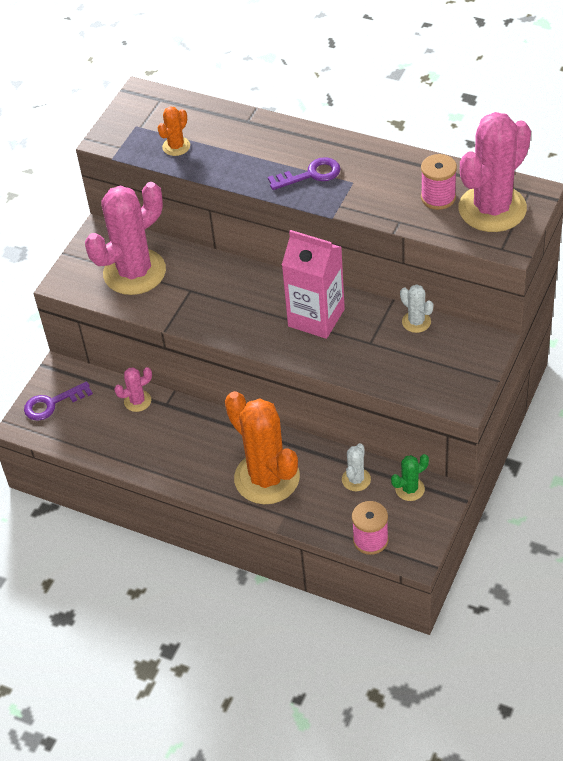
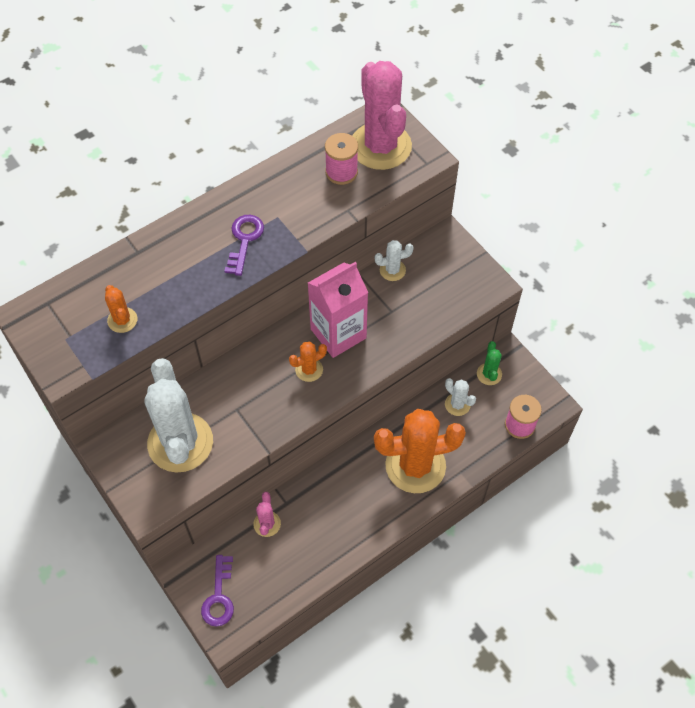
camera: 65 degrees left, 10 degrees up
(134, 272) = (180, 442): pink cactus -> white cactus
(263, 316) = (309, 369): none -> orange cactus

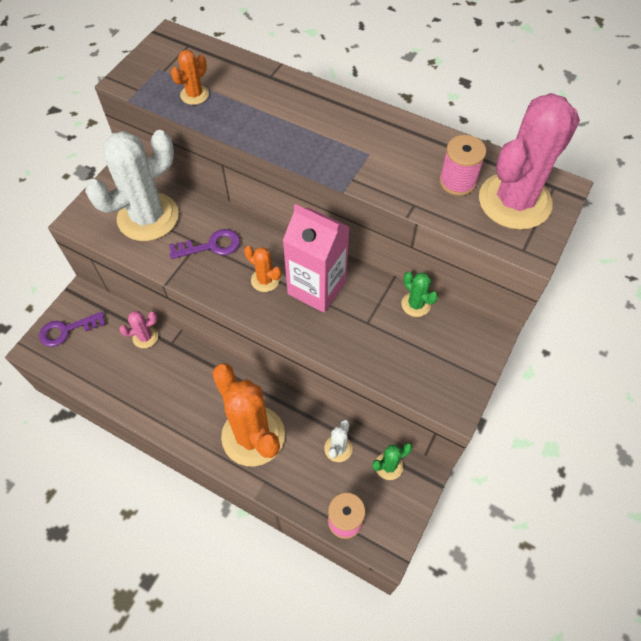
camera: 65 degrees right, 0 degrees up
(244, 240) = (326, 140): purple key -> purple key (211, 246)
(392, 270) = (415, 304): white cactus -> green cactus

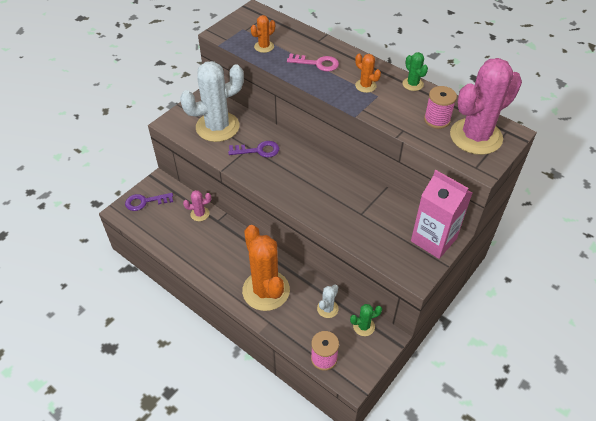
camera: 10 degrees right, 10 degrees down
(265, 280) = (292, 177): orange cactus -> orange cactus (365, 86)
(275, 113) = (317, 63): none -> pink key
(316, 287) = (328, 186): pink carton -> pink carton (433, 239)
(415, 304) = (399, 207): green cactus -> green cactus (412, 84)

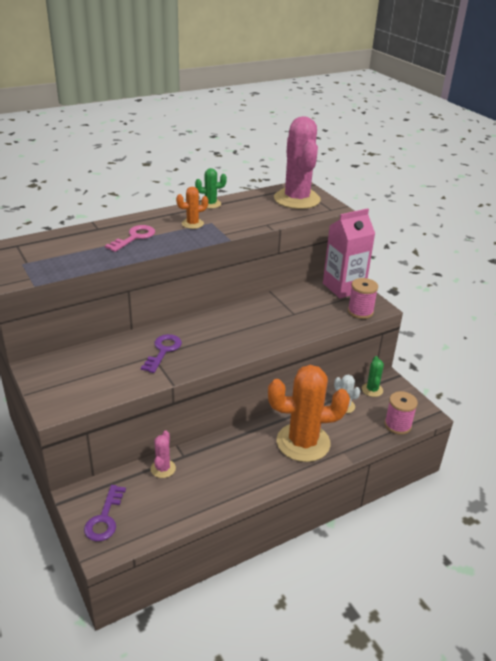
camera: 70 degrees left, 15 degrees down
(217, 127) = (99, 371): white cactus -> none
(264, 46) = (72, 258): orange cactus -> none
(437, 120) = (265, 207): pink spool -> pink spool (360, 311)

